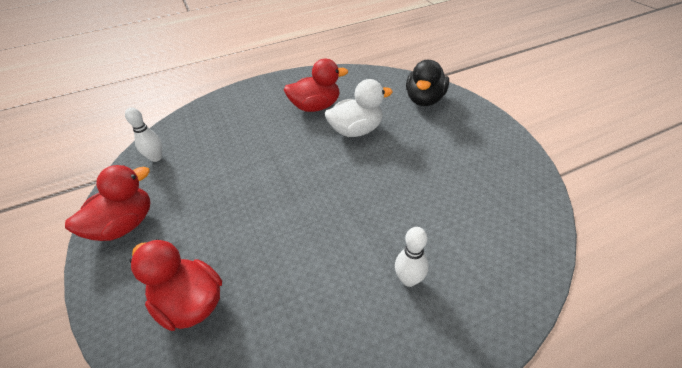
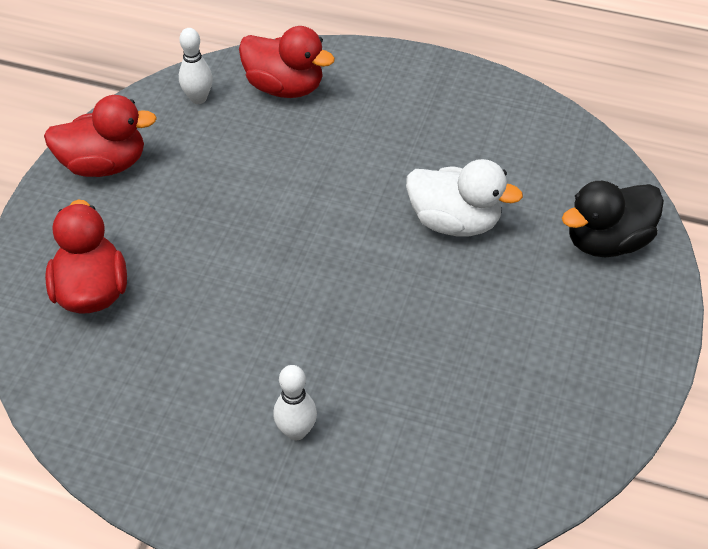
camera: 40 degrees right, 5 degrees up
(316, 107) = (446, 149): red duck -> red duck (285, 87)

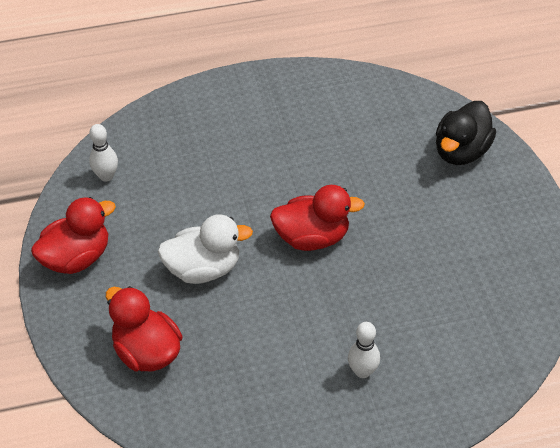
camera: 30 degrees left, 0 degrees up
(285, 87) = (164, 139): red duck -> red duck (312, 237)
(454, 222) = (357, 183): white duck -> white duck (203, 269)

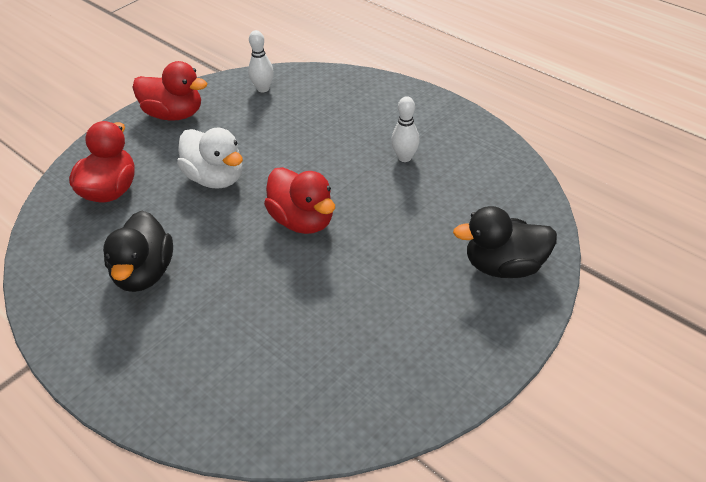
camera: 55 degrees right, 5 degrees down
(282, 369) = (144, 273): none -> black duck
(362, 371) = (177, 326): white bowling pin -> white bowling pin (404, 157)

